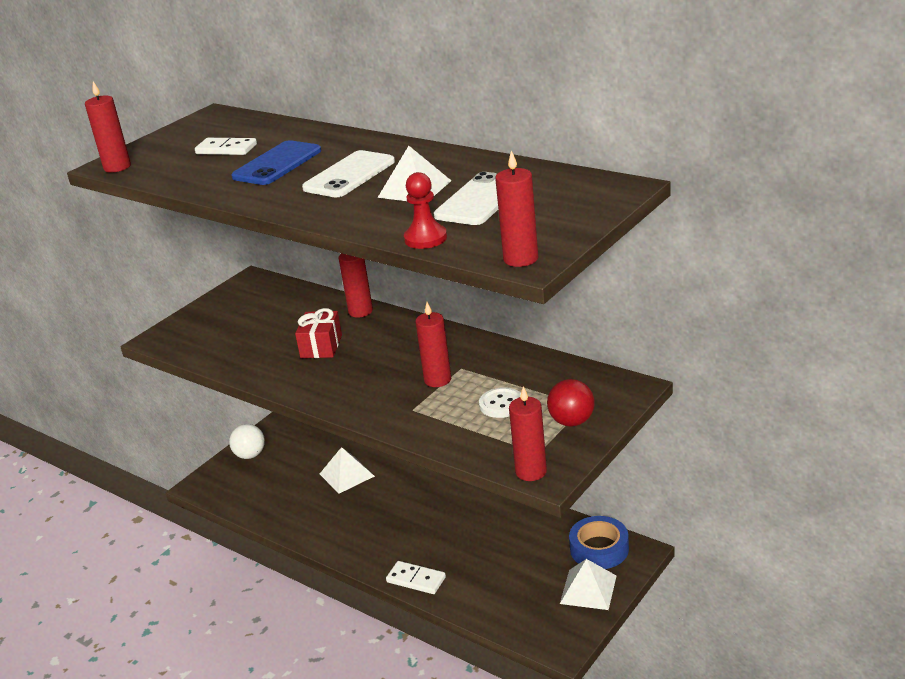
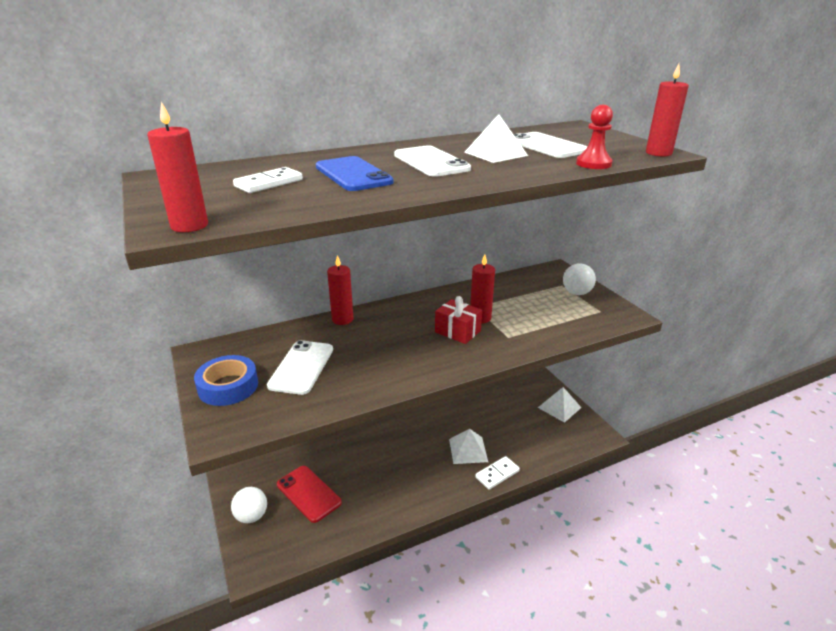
camera: 65 degrees left, 0 degrees up
(265, 329) = (301, 367): none -> white phone
(296, 471) = (308, 493): none -> red phone
(321, 346) = (371, 349): red gift -> red gift (457, 331)
(347, 475) = (346, 466): white pyramid -> white pyramid (468, 450)
(501, 404) = (535, 306): white button -> none
(531, 471) = (621, 319): red candle -> none
(572, 421) = (576, 293): red ball -> white ball
(599, 549) = (527, 390): blue tape -> blue tape (228, 386)

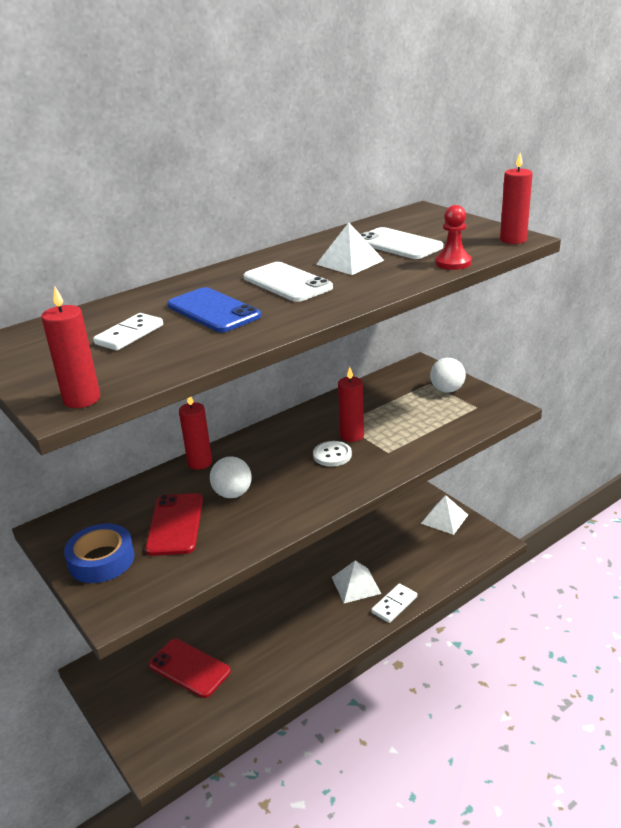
camera: 10 degrees left, 0 degrees up
(251, 516) = (131, 706): white ball -> white ball (233, 494)
(301, 367) = (175, 524): white phone -> red phone
(457, 331) = (332, 455): red gift -> white button

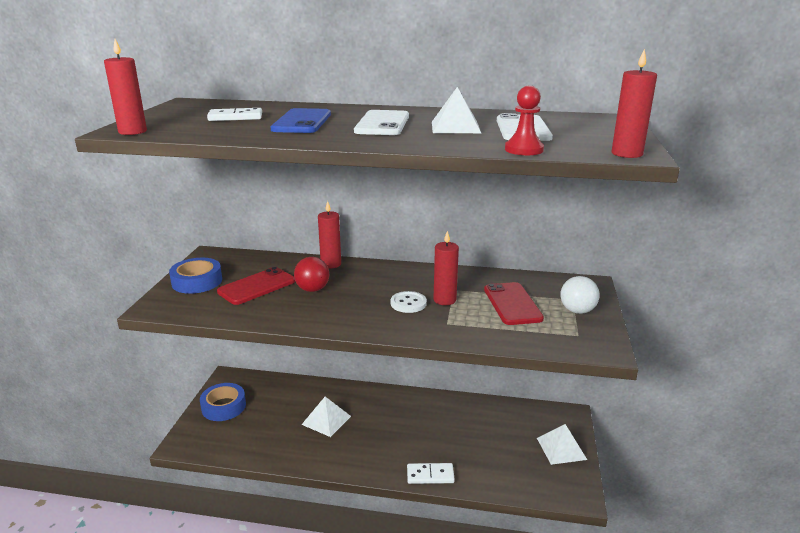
camera: 45 degrees right, 5 degrees down
(136, 697) = (223, 406): none -> blue tape
(189, 668) = (266, 413): red phone -> red phone (512, 304)
(233, 494) = (312, 289): white ball -> red ball
(356, 585) = (425, 443): white pyramid -> white pyramid (326, 420)

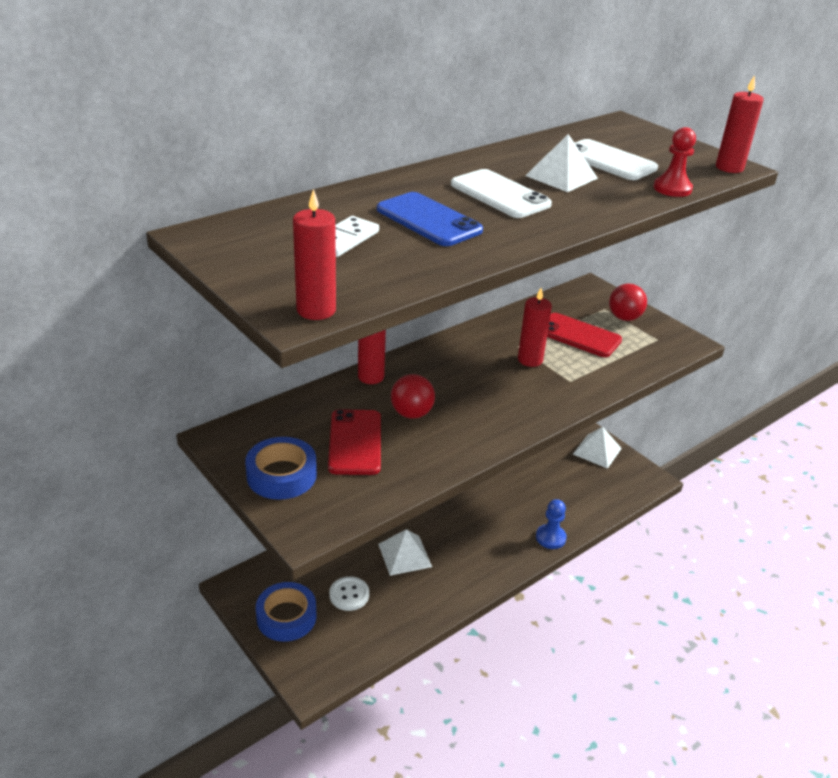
camera: 50 degrees left, 10 degrees up
(408, 303) = (512, 379): white button -> white button (349, 595)
(430, 475) = (550, 538): white domino -> blue pawn
(577, 311) = (624, 318): white ball -> red ball

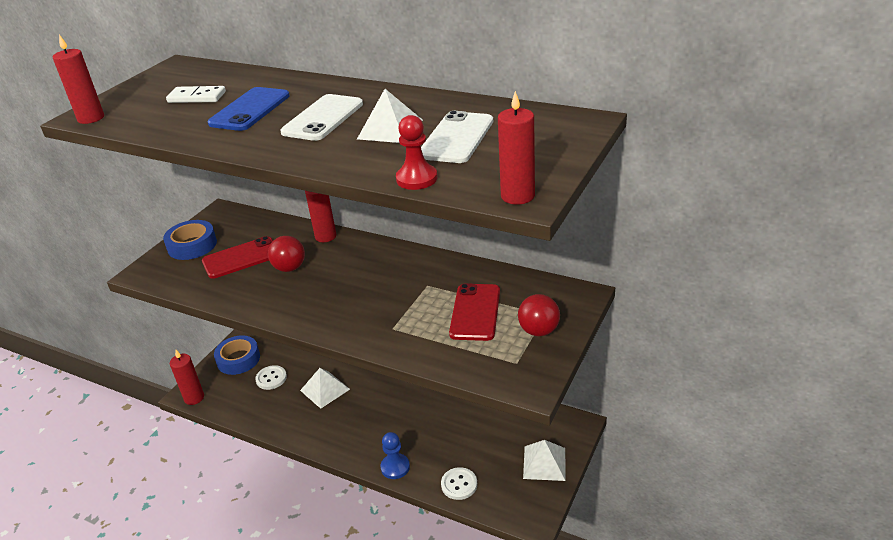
camera: 70 degrees right, 0 degrees up
(530, 360) = (409, 298): red candle -> red candle (194, 398)
(594, 505) = (459, 484): none -> white button

